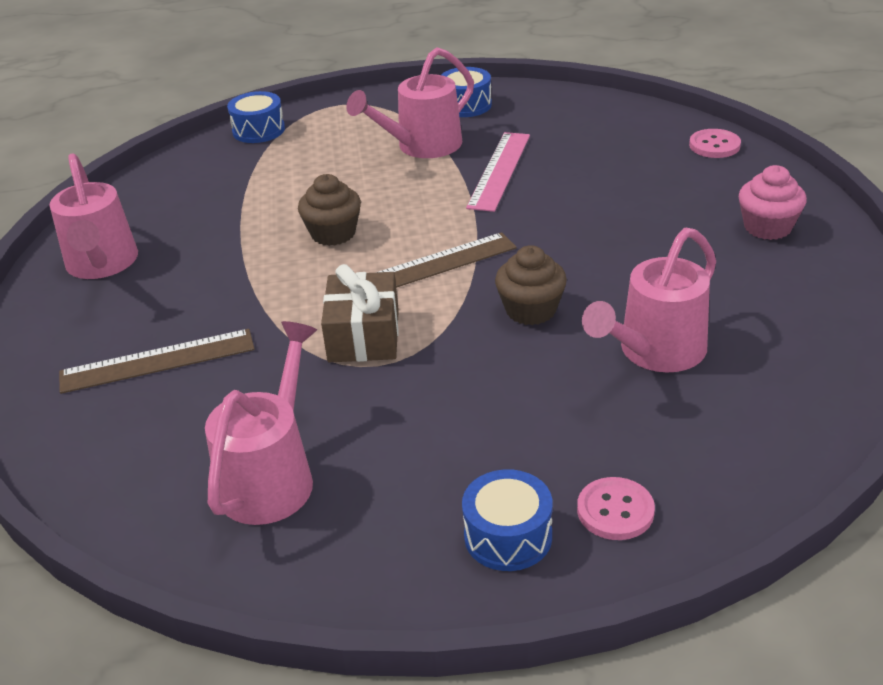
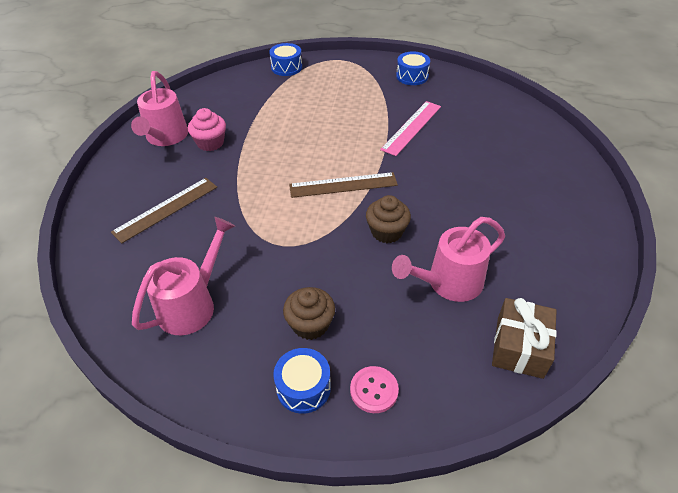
camera: 15 degrees right, 10 degrees up
(157, 361) = (166, 209): brown ruler -> brown ruler turned 45 degrees counterclockwise
(333, 233) = (297, 148): brown cupcake -> brown cupcake (310, 324)
(363, 336) = (283, 223): brown gift -> brown gift (519, 347)
(421, 147) = (373, 100): pink watering can -> none
(714, 145) = (553, 141): pink button -> none
(767, 227) = (561, 210): pink cupcake -> pink cupcake (210, 143)

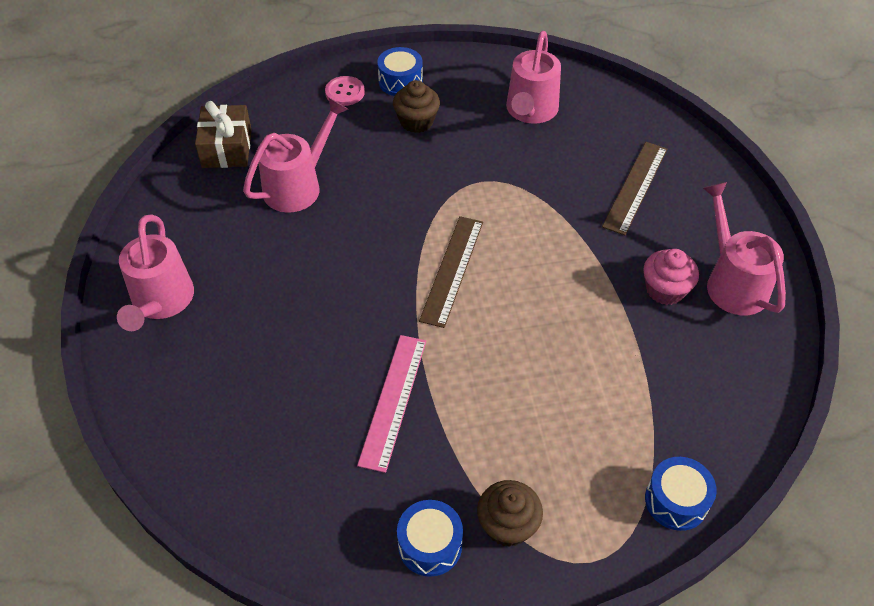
camera: 160 degrees right, 5 degrees up
(343, 185) = (452, 270): brown ruler -> brown ruler turned 45 degrees counterclockwise
(386, 232) = (377, 223): brown cupcake -> brown cupcake (507, 525)
(569, 213) = (161, 303): none -> pink watering can

